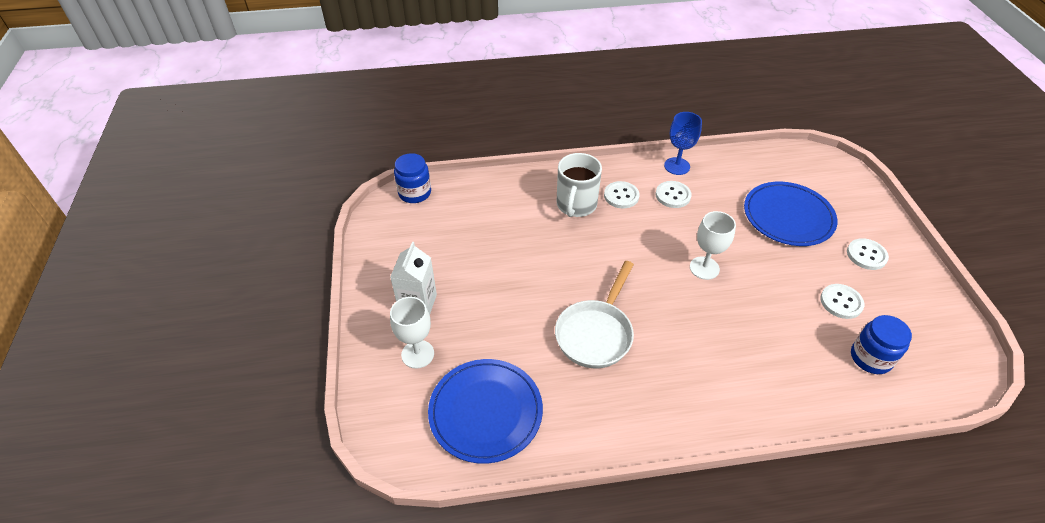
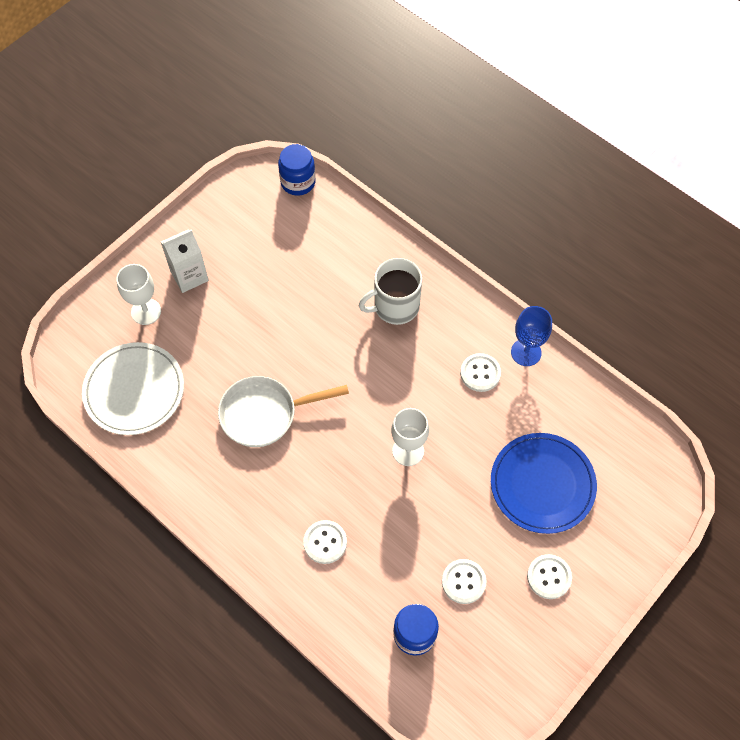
camera: 50 degrees right, 15 degrees up
(485, 412) = (134, 390): blue plate -> white plate
(621, 196) = (440, 333): white button -> white button (325, 542)

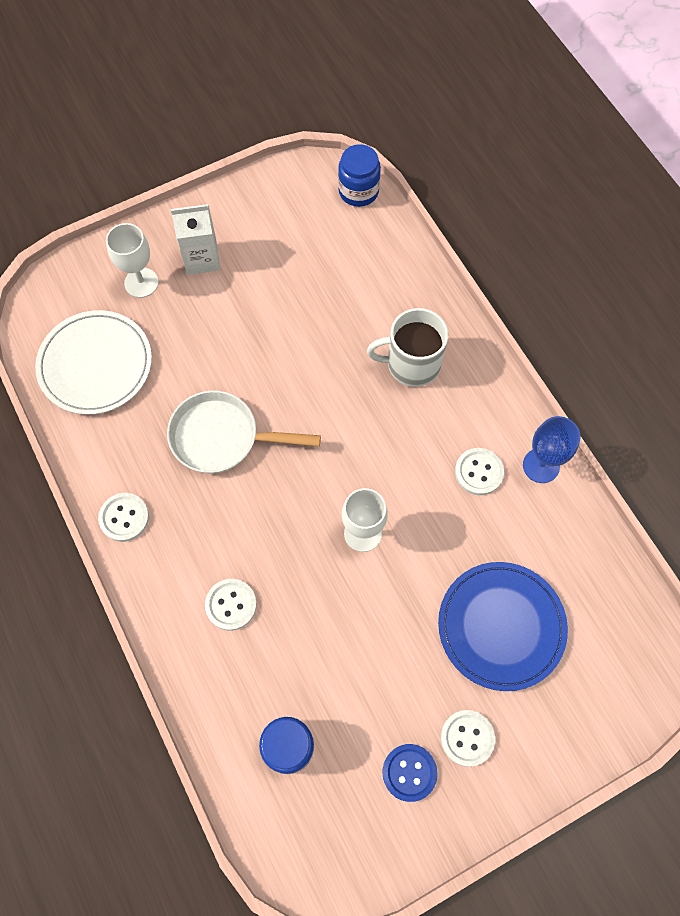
camera: 20 degrees right, 5 degrees up
(463, 582) = (367, 707): white button -> white button (124, 517)
(515, 619) = (409, 772): none -> blue button

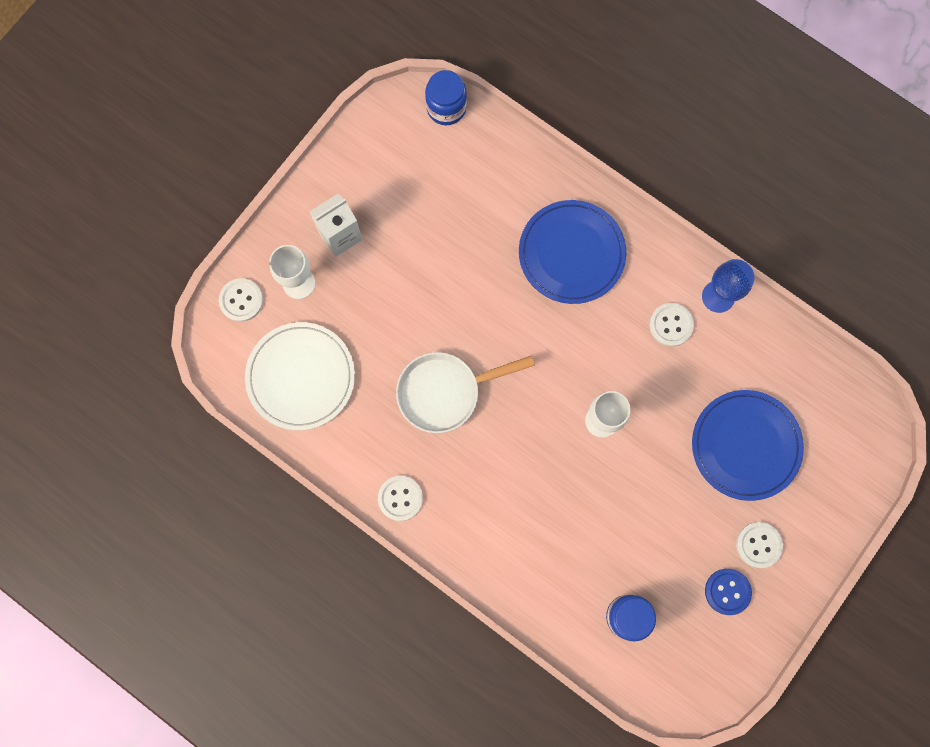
camera: 25 degrees left, 10 degrees up
(231, 605) = (526, 528): white button -> white button (241, 300)
(412, 364) = (571, 253): white mug -> blue plate

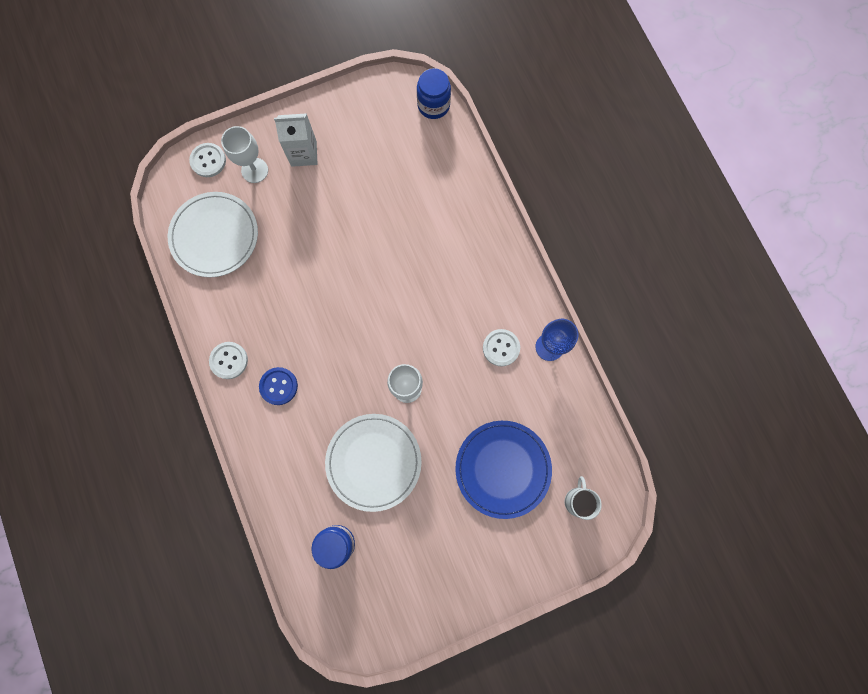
camera: 30 degrees right, 0 degrees up
(445, 392) = (307, 303): white pan -> none
(571, 253) = (459, 256): blue plate -> none
(614, 514) = (373, 462): none -> white plate
(727, 591) = (422, 570): blue button -> blue button (278, 386)
(758, 545) = (467, 549): white button -> none
(837, 434) = (578, 500): none -> white mug

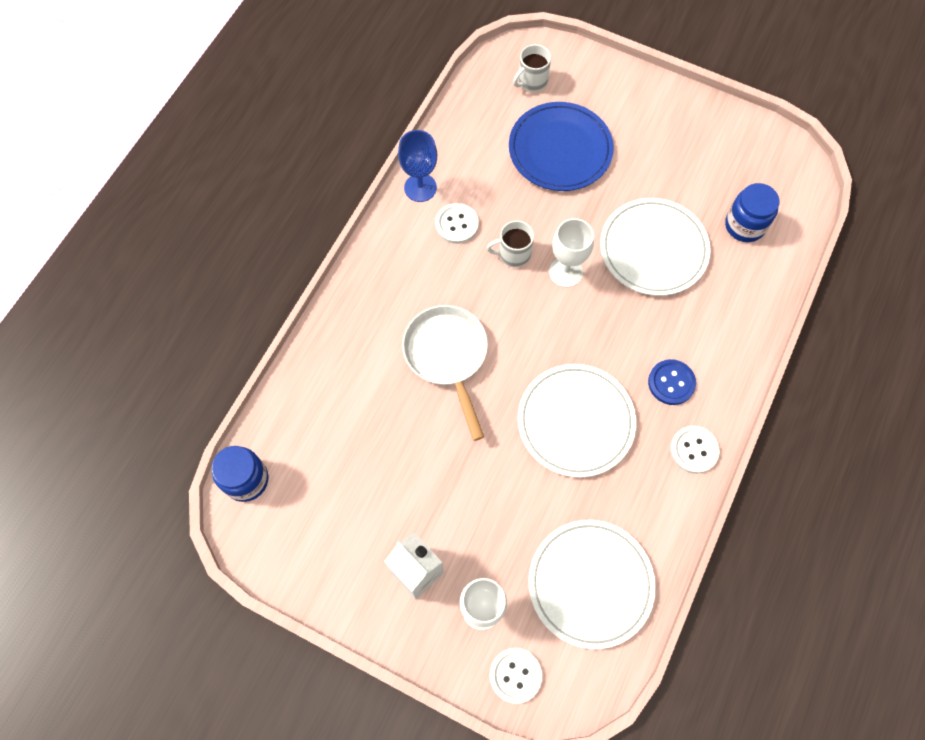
camera: 130 degrees left, 10 degrees down
(307, 307) = (575, 421): none -> white plate
(413, 267) = (447, 357): none -> white pan
(448, 366) = (513, 254): none -> white mug

